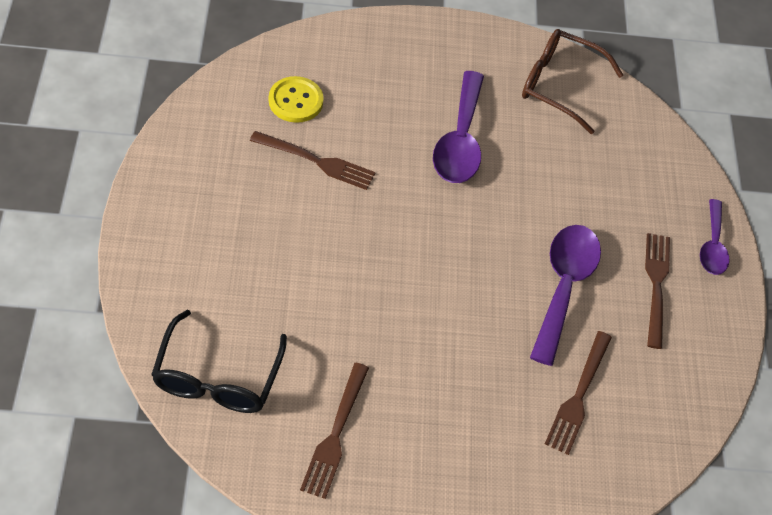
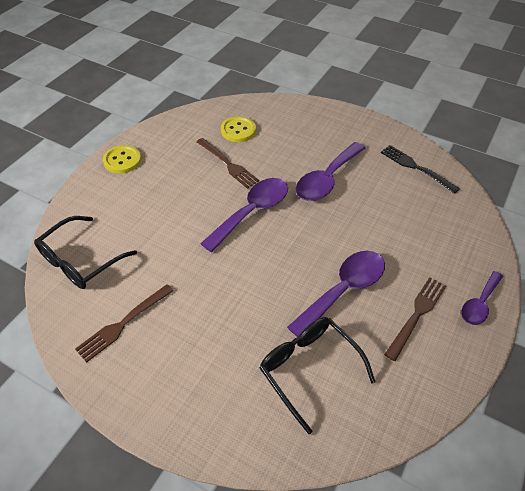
camera: 35 degrees right, 5 degrees down
(161, 207) = (122, 160): none -> yellow button
(395, 222) = (252, 212): none -> purple spoon
(559, 85) = (416, 168): brown glasses -> black fork
(578, 396) = (309, 369): brown fork -> black glasses

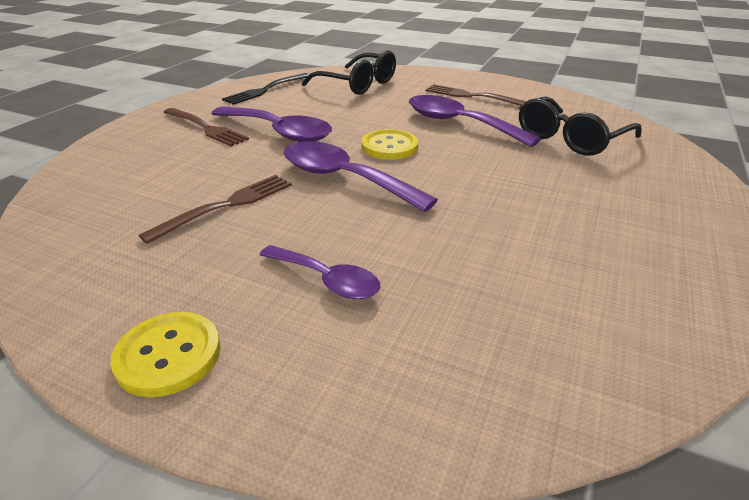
camera: 95 degrees left, 15 degrees down
(80, 261) = (515, 363): black glasses -> black glasses (358, 84)
(123, 324) = (615, 273): brown fork -> brown fork (206, 128)
(238, 130) = (131, 201): yellow button -> yellow button (389, 147)
(479, 304) = (447, 76): purple spoon -> purple spoon (327, 280)

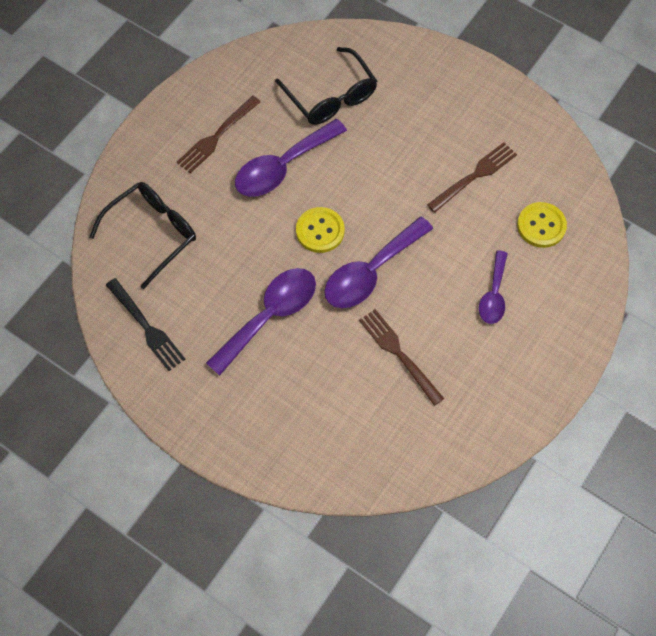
camera: 80 degrees left, 30 degrees up
(168, 355) = (545, 373): yellow button -> yellow button (541, 226)
(206, 128) = (245, 380): brown fork -> brown fork (474, 176)
(327, 280) = (493, 295): purple spoon -> purple spoon turned 150 degrees clockwise

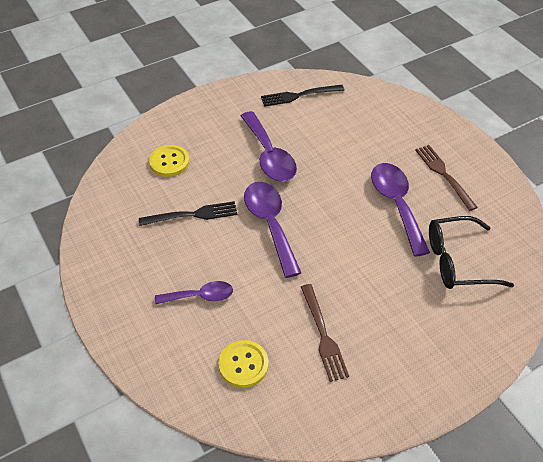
camera: 115 degrees right, 15 degrees down
(153, 233) = (371, 117): black glasses -> none
(320, 231) = (324, 206): yellow button -> yellow button (169, 162)
(399, 354) = (192, 215): brown fork -> black fork
(493, 295) = (200, 296): purple spoon -> purple spoon turned 135 degrees clockwise

